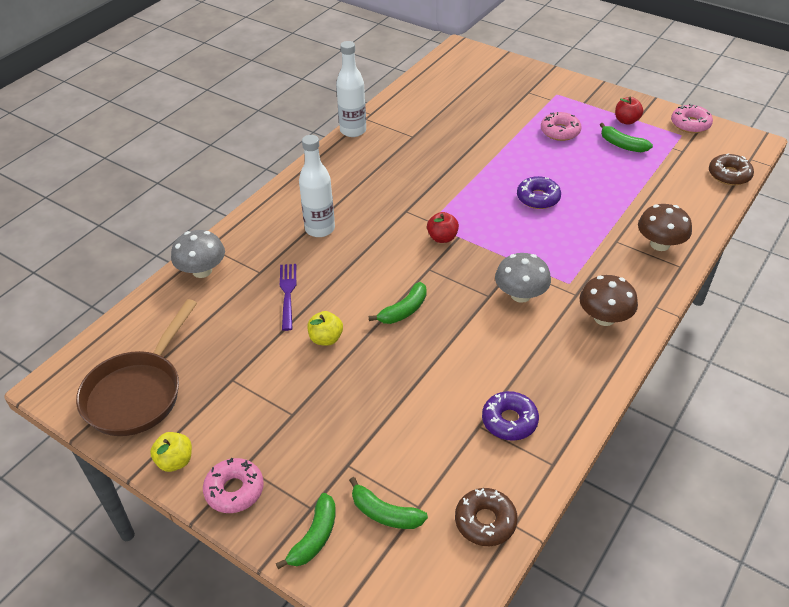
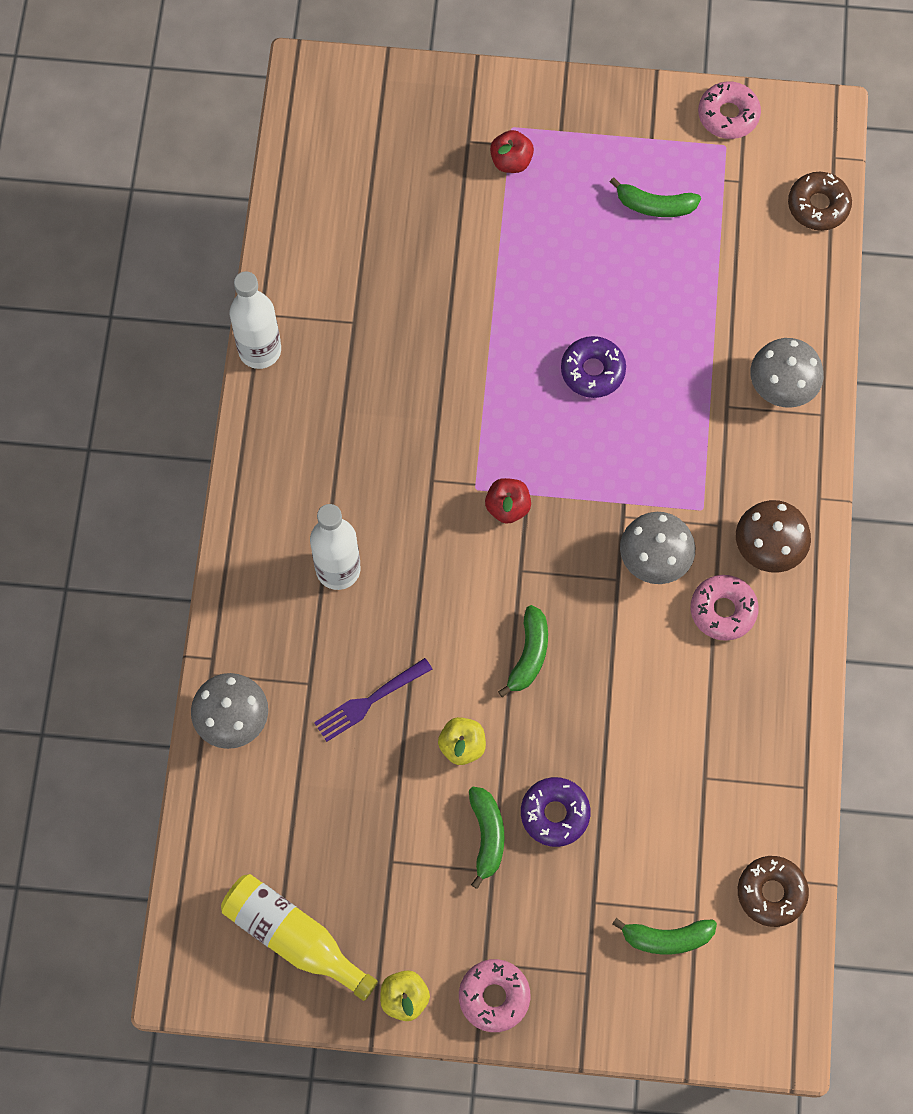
camera: 30 degrees left, 25 degrees up
(138, 393) = (294, 937): brown pan -> yellow bottle
(288, 294) = (370, 700): purple fork -> purple fork turned 90 degrees counterclockwise
(314, 537) = (612, 1004): green banana -> green banana (487, 836)
(509, 421) = (733, 754): purple donut -> purple donut (555, 814)
(560, 131) = (557, 215): pink donut -> pink donut (723, 610)
(626, 121) = (638, 147): red apple -> red apple (511, 161)
(660, 244) = (782, 386): brown mushroom -> grey mushroom

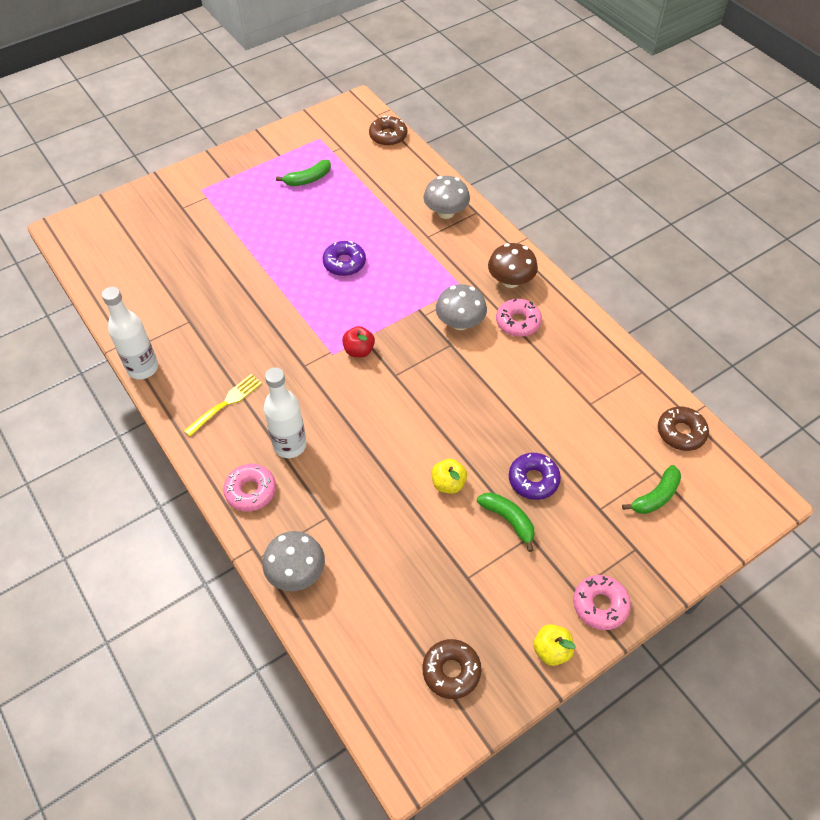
camera: 40 degrees left, 15 degrees down
(294, 937) = (451, 671): yellow bottle -> brown donut
(311, 465) = (225, 404): none -> yellow fork
(370, 700) = (372, 499): purple fork -> none
(511, 161) = (214, 203): red apple -> none
(529, 655) = (440, 412): green banana -> none
(728, 115) = (309, 127): pink donut -> pink donut (251, 491)

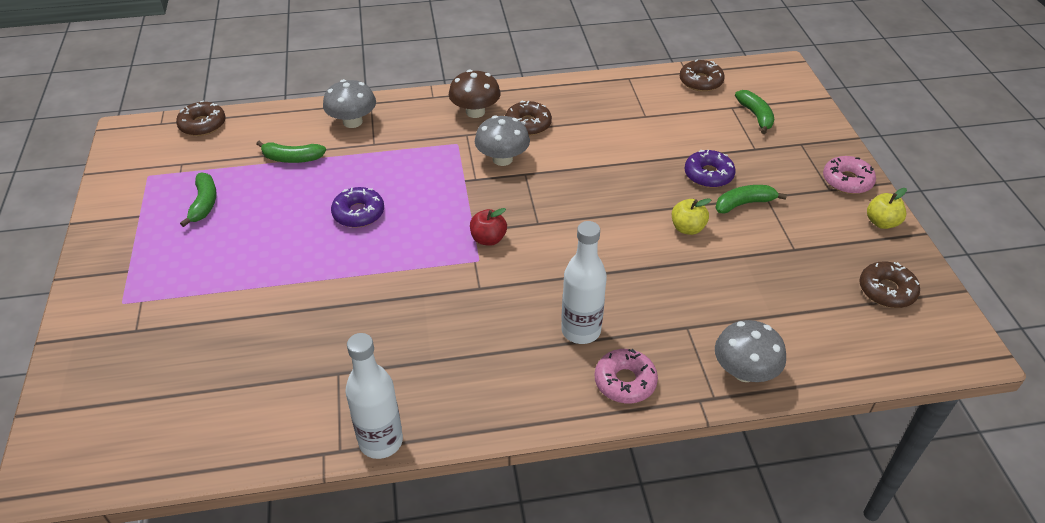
camera: 65 degrees left, 10 degrees down
(225, 404) = (490, 371): yellow fork -> none
(381, 199) = (292, 158): none -> green banana
(518, 322) = (528, 124): pink donut -> brown donut

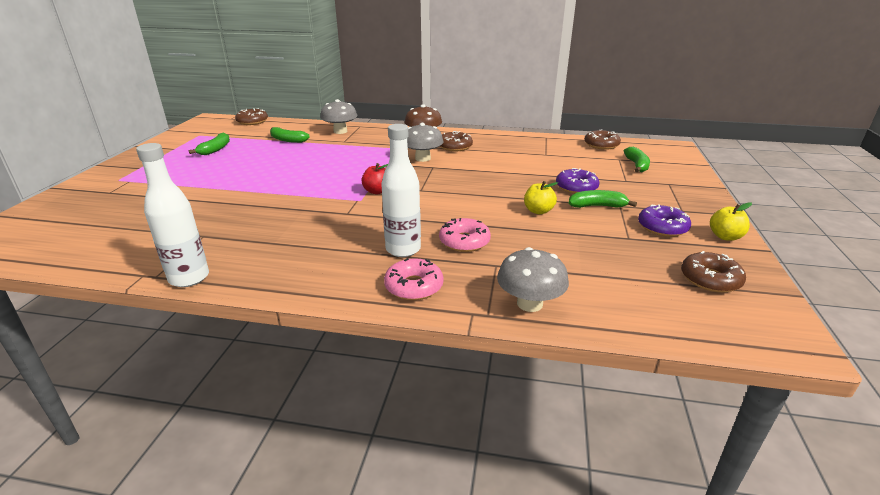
camera: 20 degrees right, 15 degrees down
(358, 213) = (302, 167): purple donut -> purple donut (662, 227)
(847, 181) = (702, 208): pink donut -> pink donut (464, 242)

